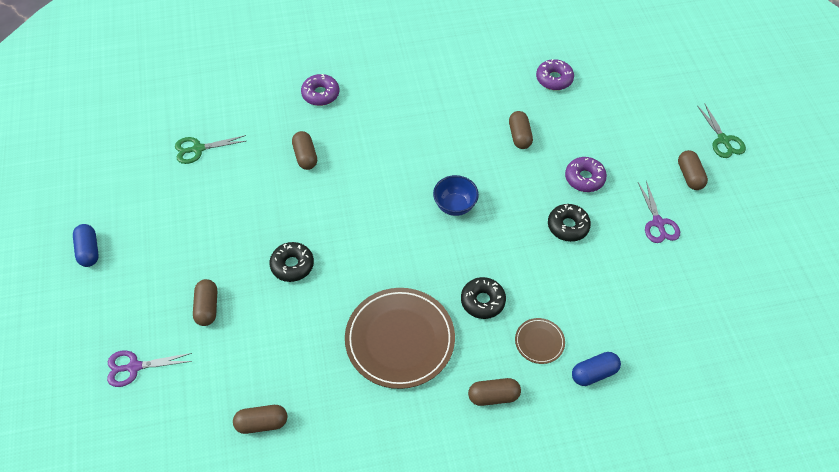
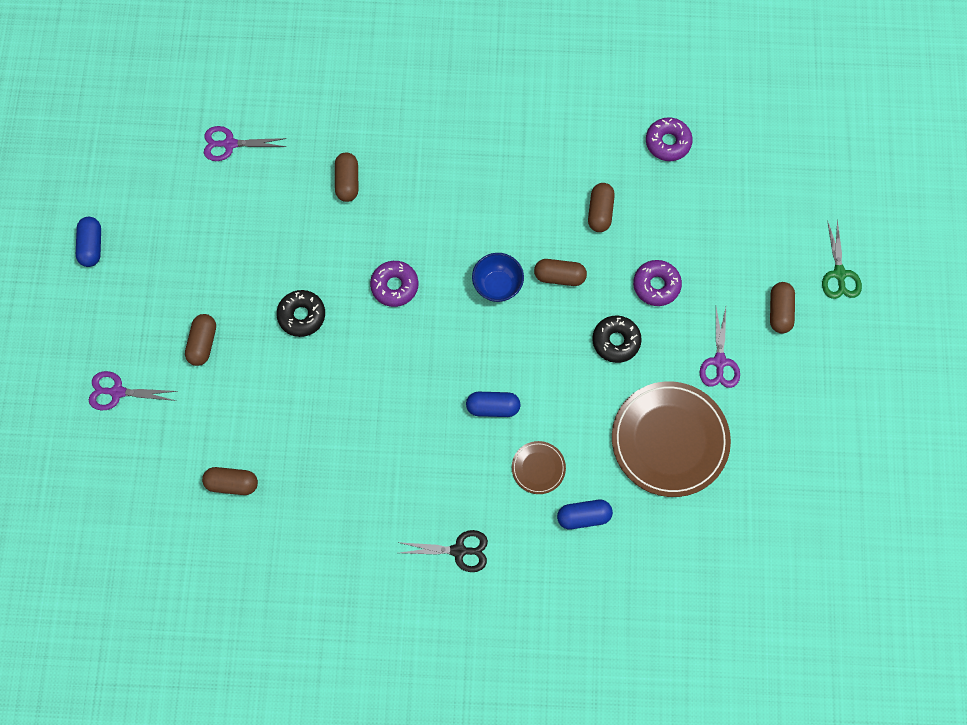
camera: 15 degrees right, 15 degrees up
(198, 149) = (229, 144): green scissors -> purple scissors
(320, 94) = (385, 101): purple donut -> purple donut (394, 286)
(400, 339) = (393, 429): brown plate -> brown plate (670, 440)
(482, 301) = (493, 407): black donut -> blue capsule
(492, 431) = (459, 551): none -> black scissors
(493, 396) = (471, 514): brown capsule -> brown capsule (559, 276)

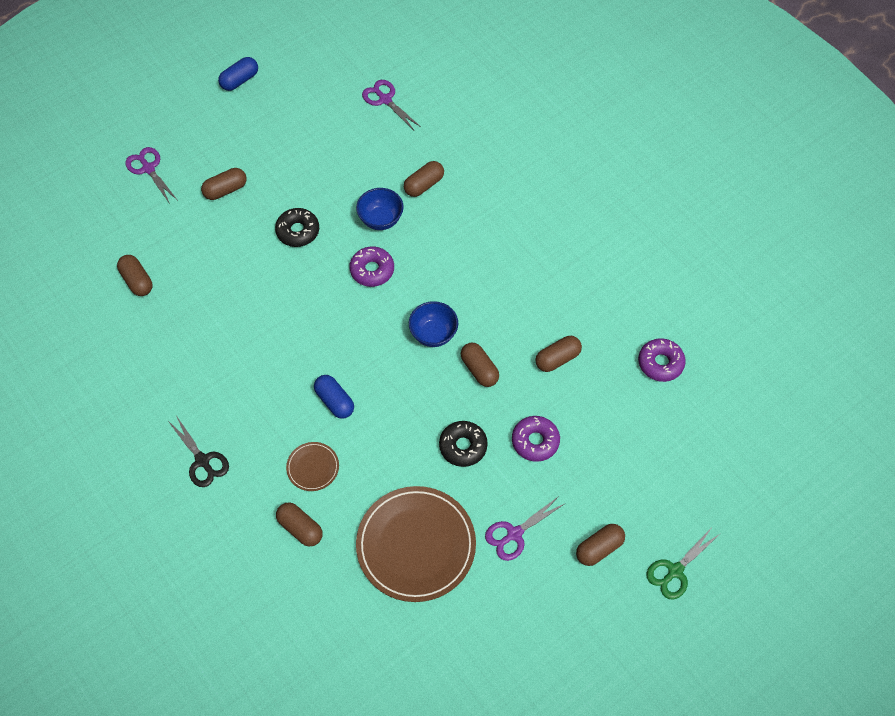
camera: 50 degrees right, 10 degrees down
(351, 242) = (381, 220): none -> blue bowl
(584, 516) = (300, 528): blue capsule -> brown capsule

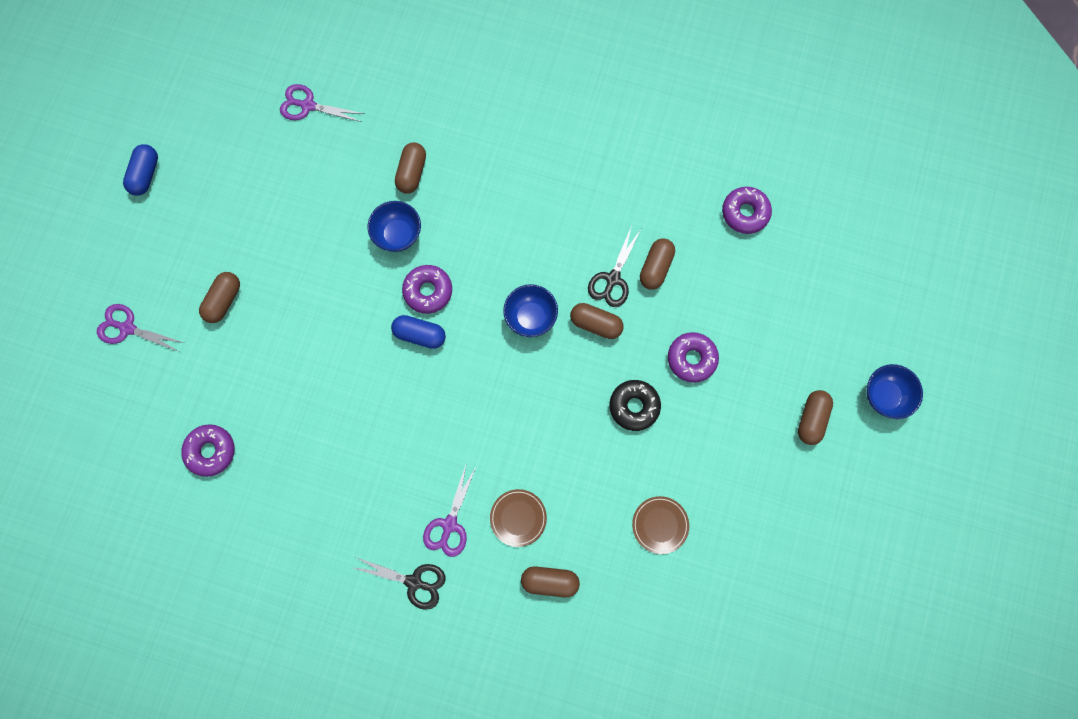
camera: 35 degrees left, 15 degrees up
(137, 281) = (211, 451): brown capsule -> purple donut
(298, 231) = (328, 298): black donut -> none
(334, 401) = (490, 442): blue capsule -> blue capsule (420, 335)
(416, 545) = (660, 525): brown plate -> brown plate, size x0.46
(514, 534) = (734, 456): purple scissors -> purple scissors (449, 525)
(517, 346) = (612, 279): none -> black scissors
(675, 571) = (884, 396): green scissors -> blue bowl

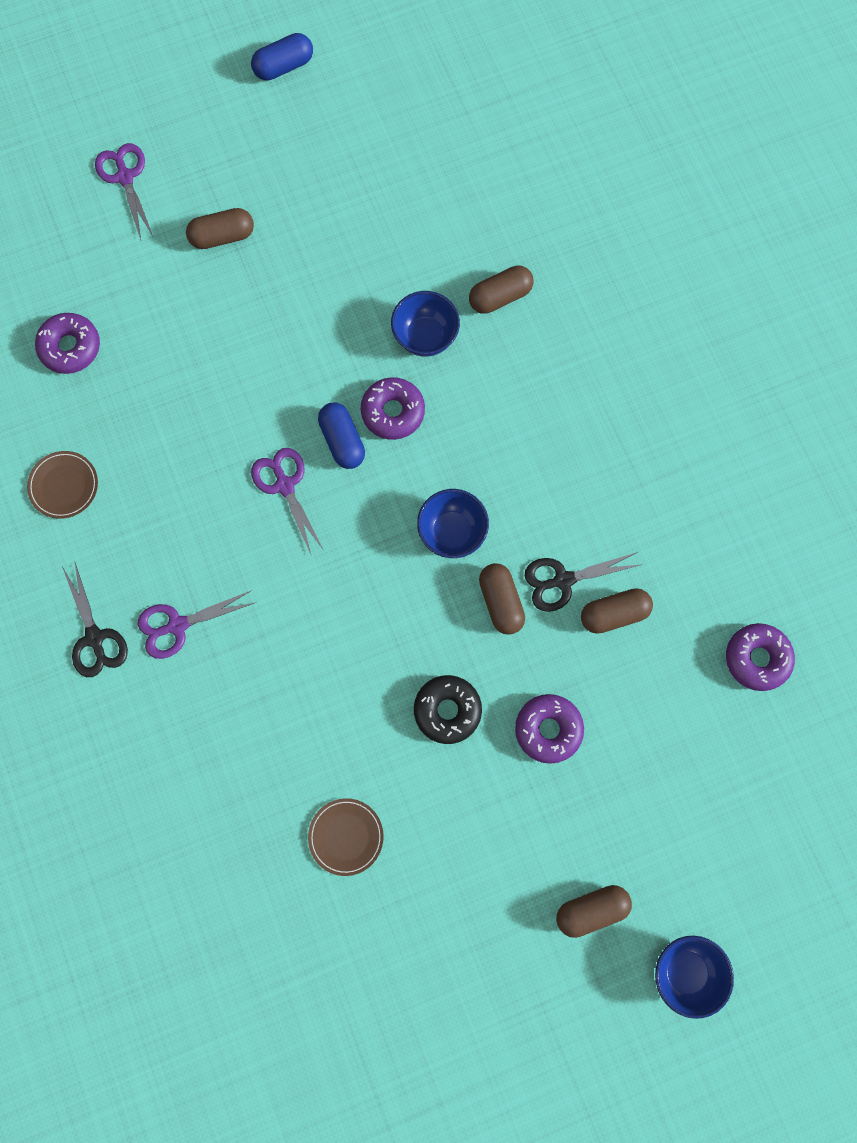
camera: 50 degrees right, 0 degrees up
(308, 105) = (481, 146): purple scissors -> purple scissors (285, 485)
(518, 518) = (238, 686): brown plate -> brown plate (64, 485)
(550, 581) = (199, 770): brown capsule -> none

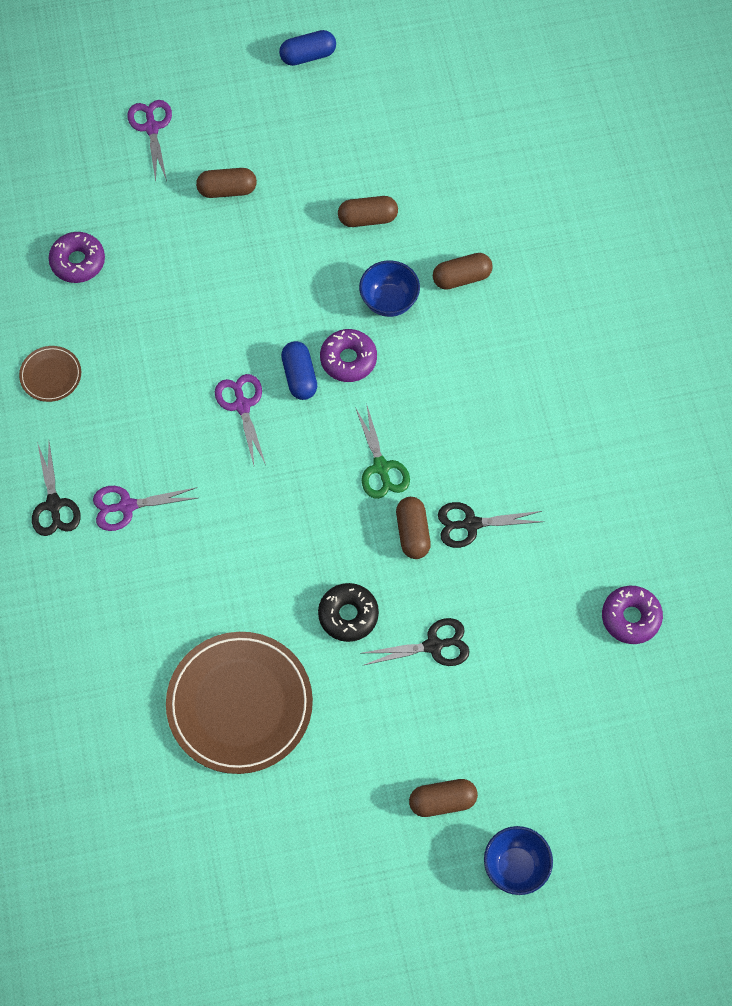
camera: 10 degrees right, 10 degrees down
(346, 836) = (239, 704): brown plate -> brown plate, size x2.20
(452, 531) = (381, 467): blue bowl -> green scissors
(548, 729) = (434, 646): purple donut -> black scissors
(614, 613) = (510, 559): brown capsule -> brown capsule (367, 218)

